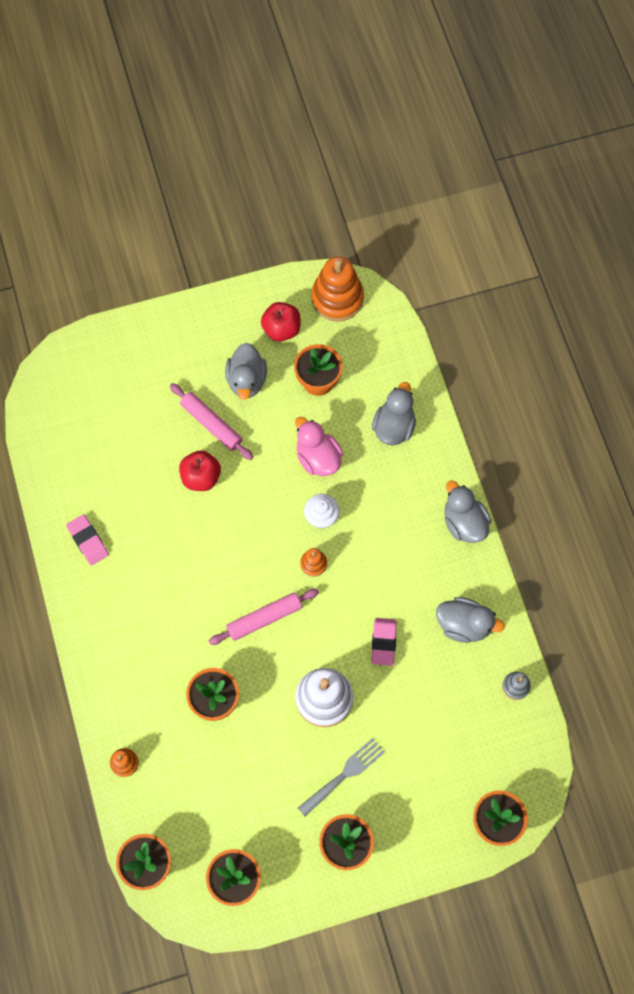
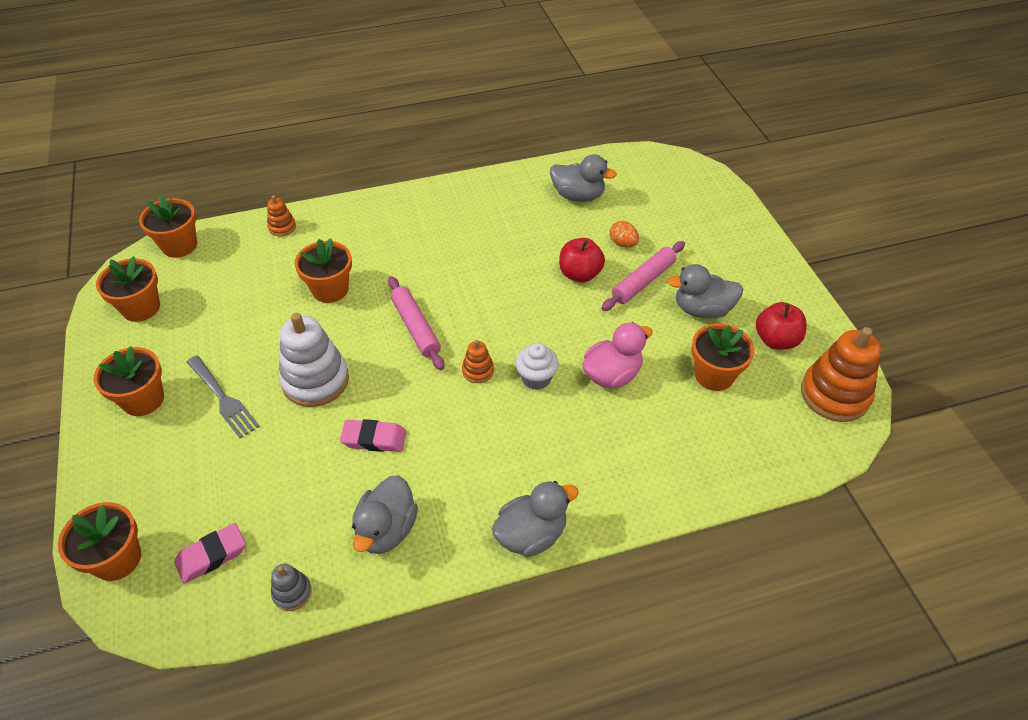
camera: 90 degrees right, 20 degrees down
(88, 541) = (507, 196): pink eraser -> pink eraser (212, 556)
(162, 437) = (623, 243): none -> orange egg
(394, 427) = (663, 454): grey duck -> grey duck (578, 196)

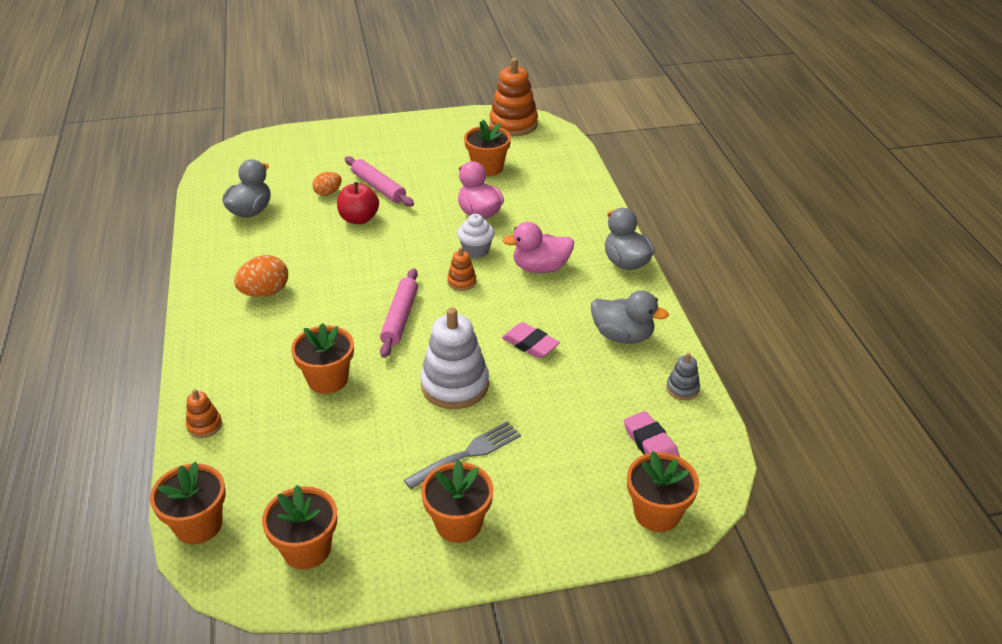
camera: 85 degrees left, 10 degrees down
(374, 439) = (530, 344): pink eraser -> pink eraser turned 60 degrees counterclockwise
(416, 327) = (400, 318): pink rolling pin -> pink rolling pin turned 60 degrees counterclockwise
(451, 229) = (265, 292): none -> orange egg
(510, 442) = (540, 268): none -> pink duck
(702, 309) = (419, 164): grey duck -> none
(776, 340) = (458, 138): red apple -> none

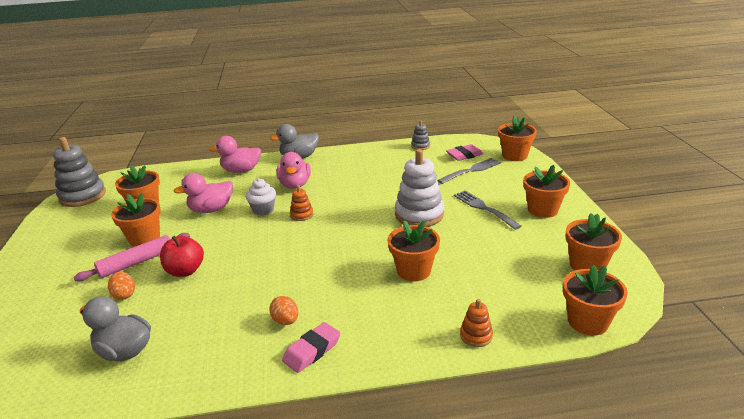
camera: 85 degrees left, 10 degrees down
(265, 292) = (286, 321): orange egg -> orange egg, size x0.64
(400, 318) = (341, 240): pink rolling pin -> none
(422, 182) = (144, 238): none -> orange flower pot
(513, 124) = (83, 196): orange stacking toy -> grey stacking toy
(530, 344) = (378, 188): pink eraser -> pink eraser (312, 351)
(580, 218) = (241, 170): none -> pink duck
(592, 448) = (471, 170): none -> grey fork
(622, 336) = (373, 160): grey duck -> none

